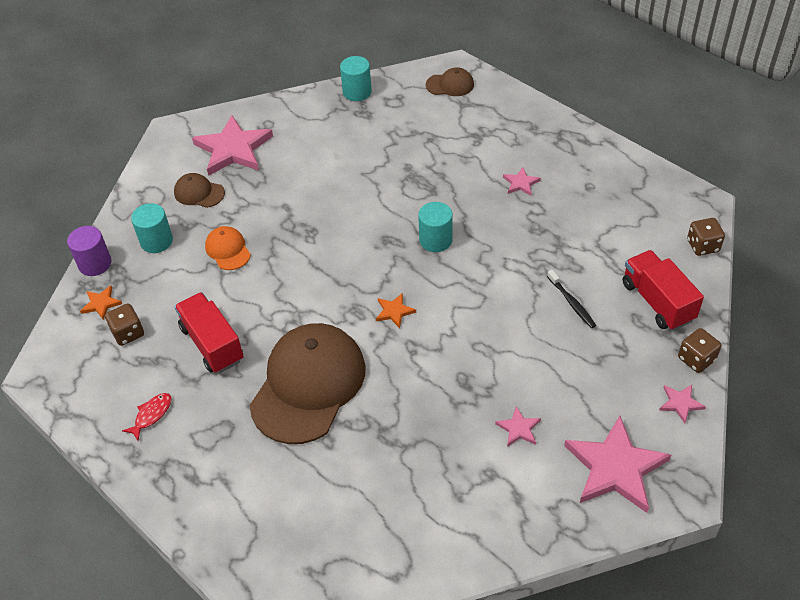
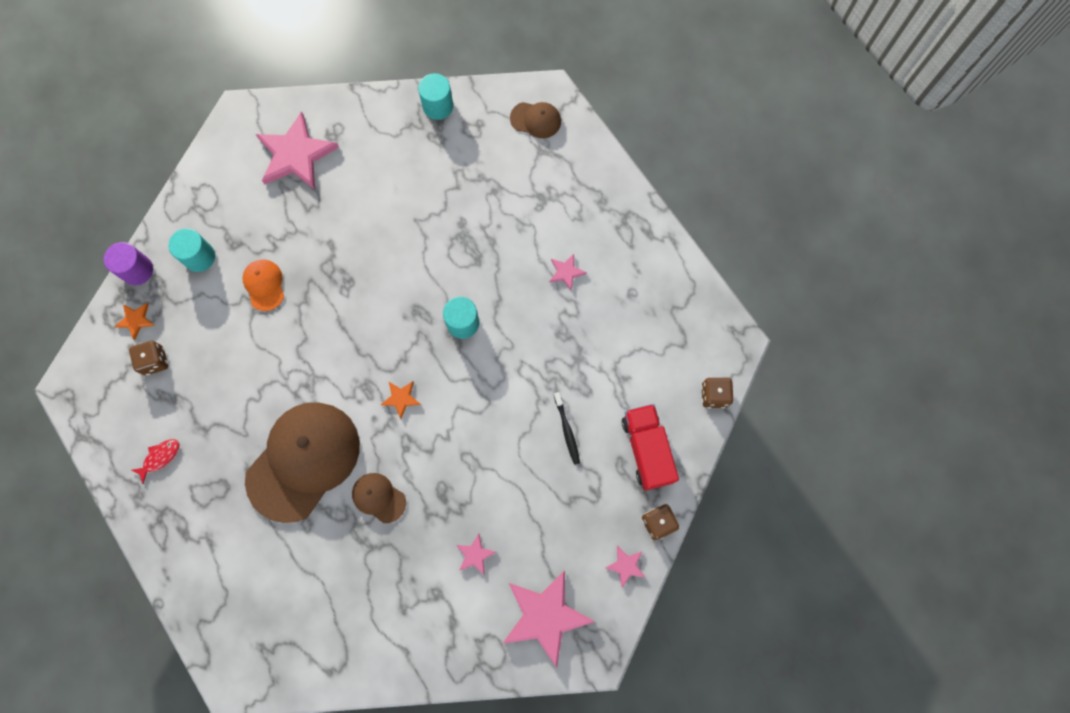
camera: 10 degrees right, 25 degrees up
(199, 193) = (251, 205): brown cap -> brown cap (378, 497)
(212, 344) = (228, 393): red truck -> none

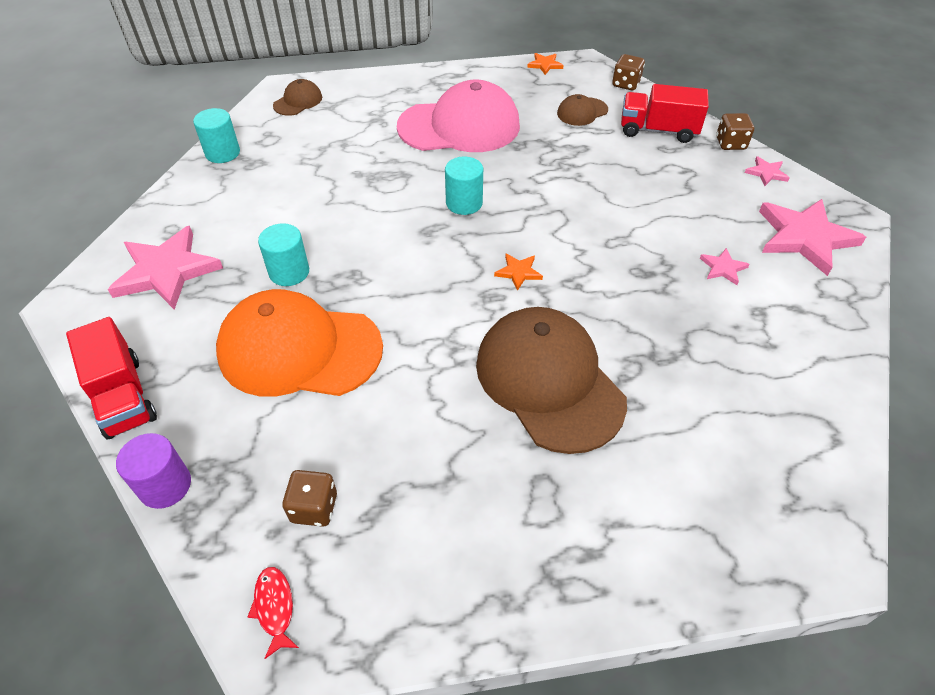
camera: 65 degrees left, 25 degrees down
(136, 320) = (236, 513): orange star -> orange star (545, 65)
(160, 458) = (462, 549): red fish -> red fish (274, 608)
(185, 203) = (123, 396): none -> red truck
(199, 257) = (208, 405): turquoise cylinder -> turquoise cylinder (289, 272)
(264, 285) = (299, 349): orange cap -> orange cap, size x2.24
(378, 497) = (626, 325): brown cap -> brown cap (582, 112)
(566, 272) = (459, 126): pink star -> pink cap
(567, 430) = (616, 169): black toothbrush -> none

